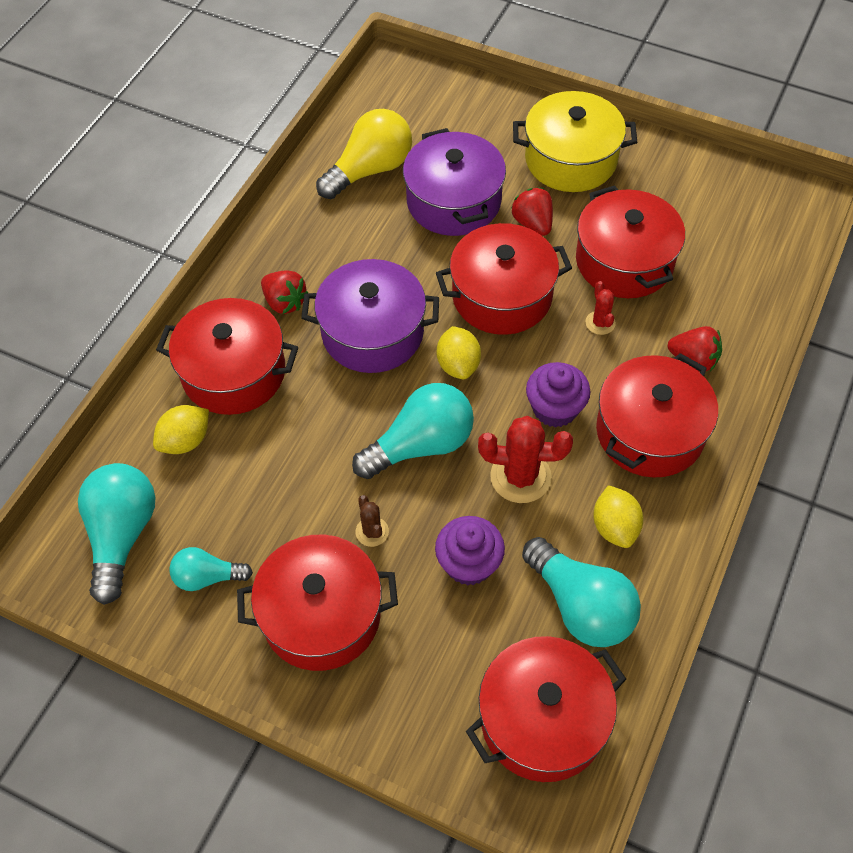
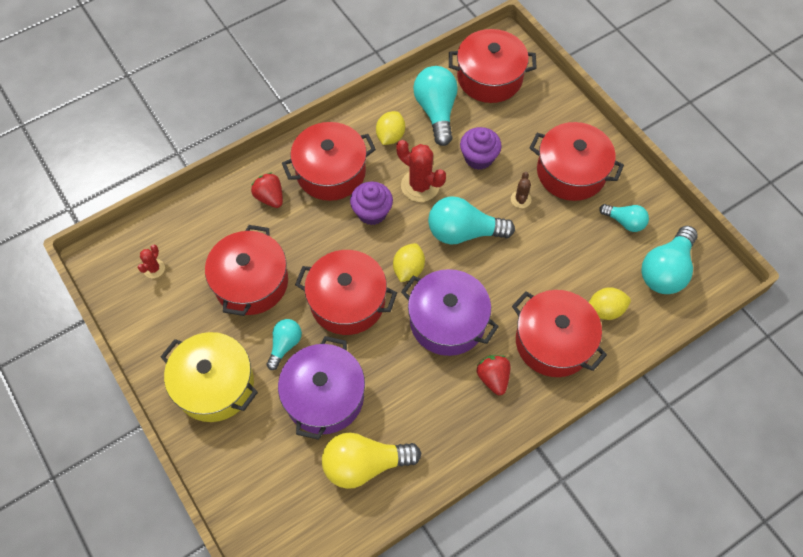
camera: 150 degrees left, 5 degrees up
(533, 223) = (285, 345): red strawberry -> turquoise light bulb
(600, 323) = (302, 249): red cactus -> red cactus (154, 269)

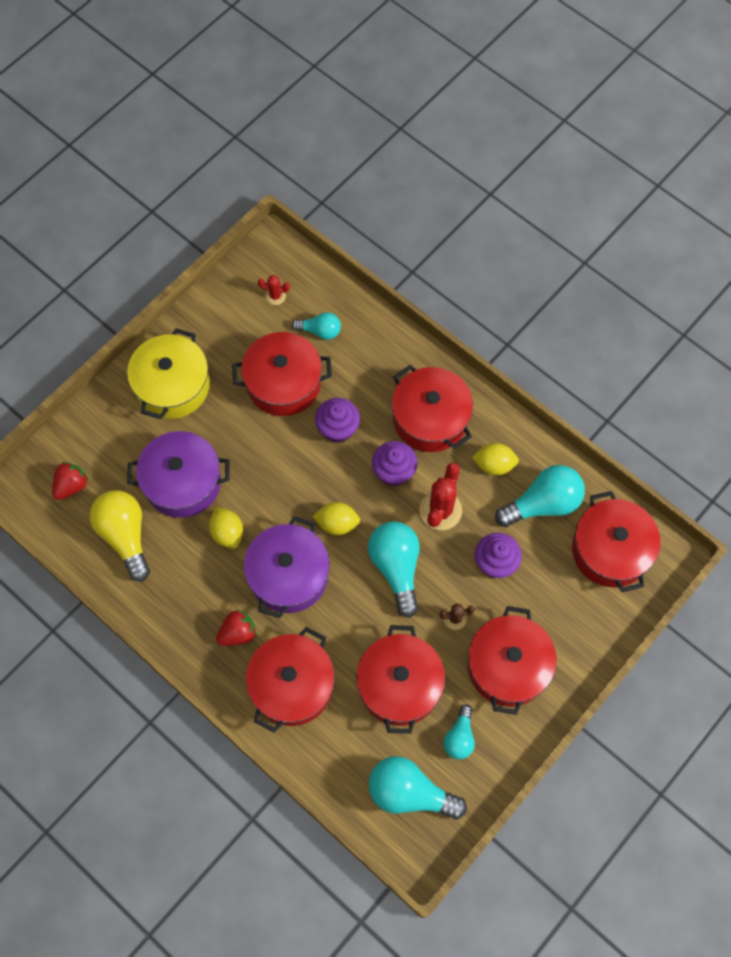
camera: 75 degrees right, 5 degrees up
(270, 197) = (382, 371): red strawberry -> red strawberry (71, 486)
(285, 345) = (226, 433): turquoise light bulb -> turquoise light bulb (320, 331)
(314, 247) = (338, 428): none -> purple cupcake
(347, 301) = (286, 476): red pot -> red pot (399, 685)
(605, 310) = (343, 733): yellow lemon -> yellow lemon (227, 533)

